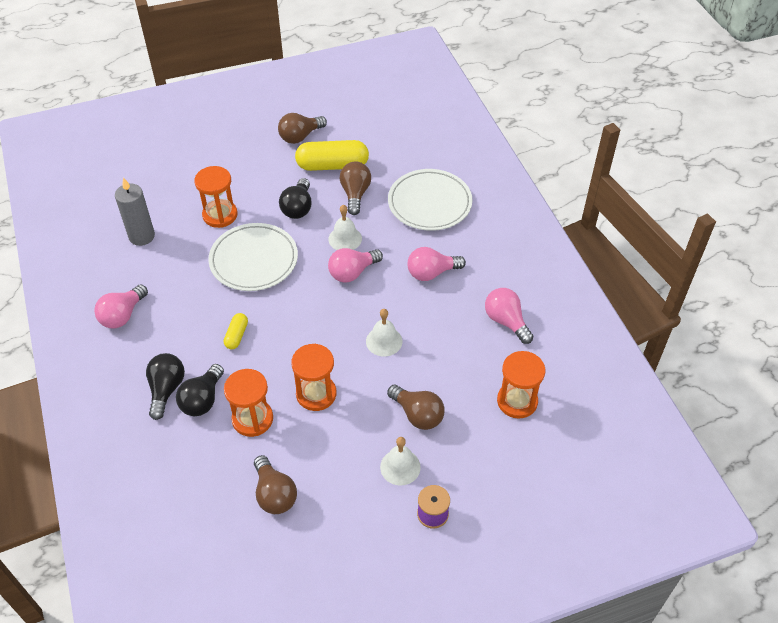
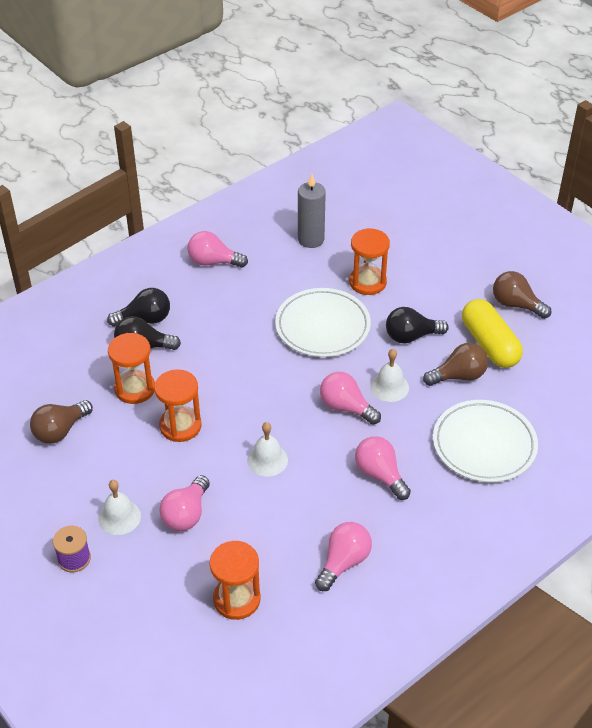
camera: 70 degrees right, 5 degrees down
(237, 335) = (224, 345): yellow capsule -> none
(417, 414) = (186, 514): brown light bulb -> pink light bulb

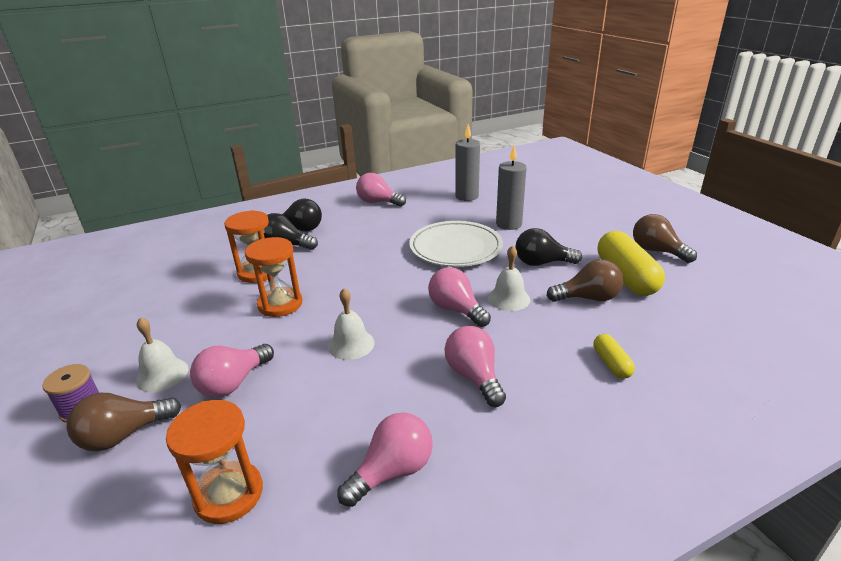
camera: 15 degrees right, 15 degrees down
(60, 431) = (168, 294): brown light bulb -> brown light bulb (124, 435)
(367, 282) = (509, 224): orange hourglass -> grey candle
(484, 444) = (611, 363): white plate -> yellow capsule

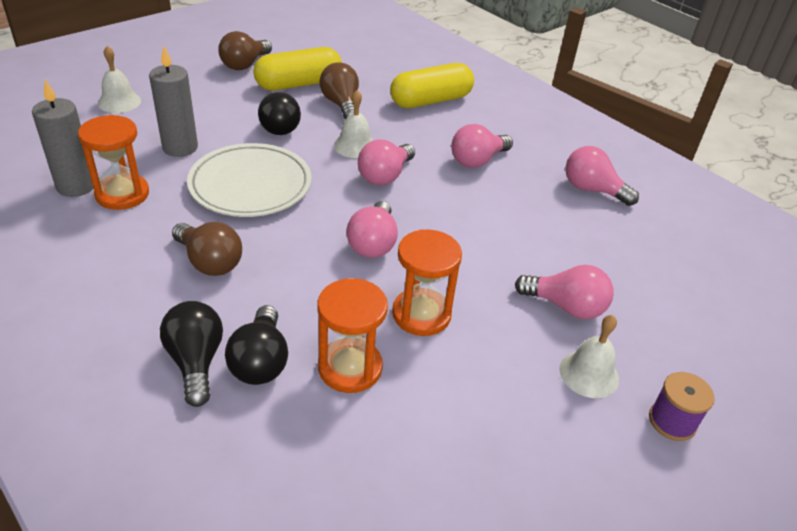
camera: 110 degrees left, 10 degrees up
(124, 435) = (671, 361): brown light bulb -> brown light bulb (209, 262)
(229, 494) = (666, 264): orange hourglass -> orange hourglass (122, 194)
(351, 344) = (469, 237): white bell -> white bell (119, 102)
(378, 202) = (83, 281): pink light bulb -> pink light bulb (373, 243)
(611, 363) = (431, 101): yellow capsule -> yellow capsule, size x2.03

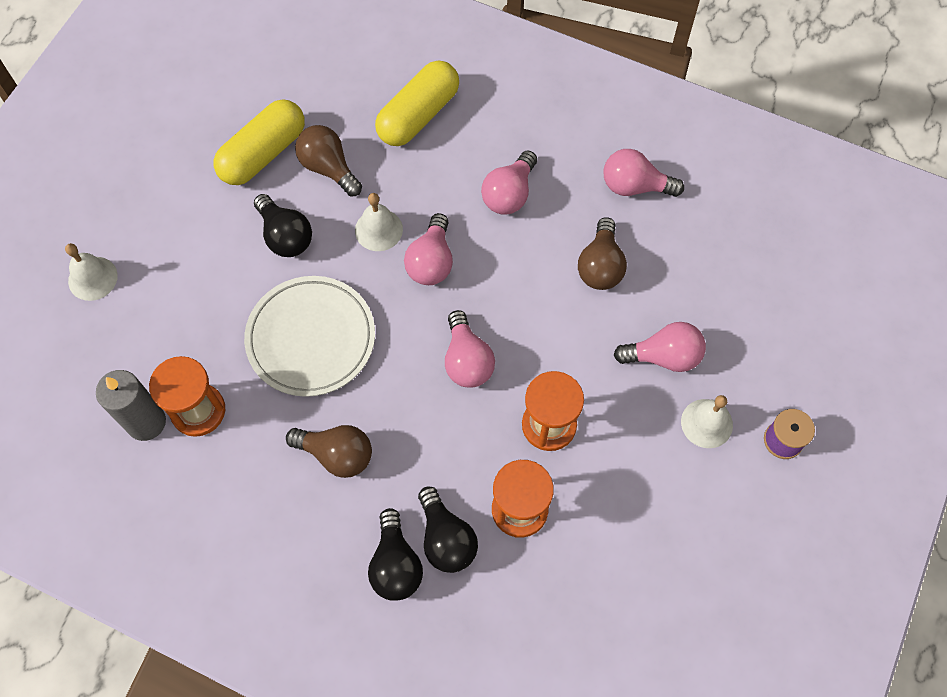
camera: 20 degrees left, 25 degrees up
(180, 148) = (207, 318): grey candle -> none
(196, 362) = (395, 564): black light bulb -> black light bulb turned 150 degrees counterclockwise
(245, 64) = (183, 146): brown light bulb -> brown light bulb (600, 266)

